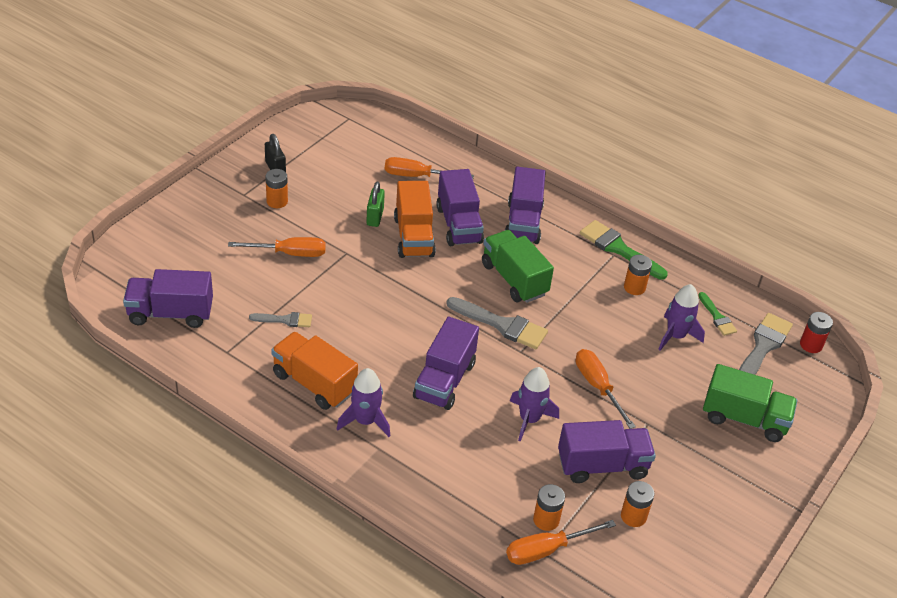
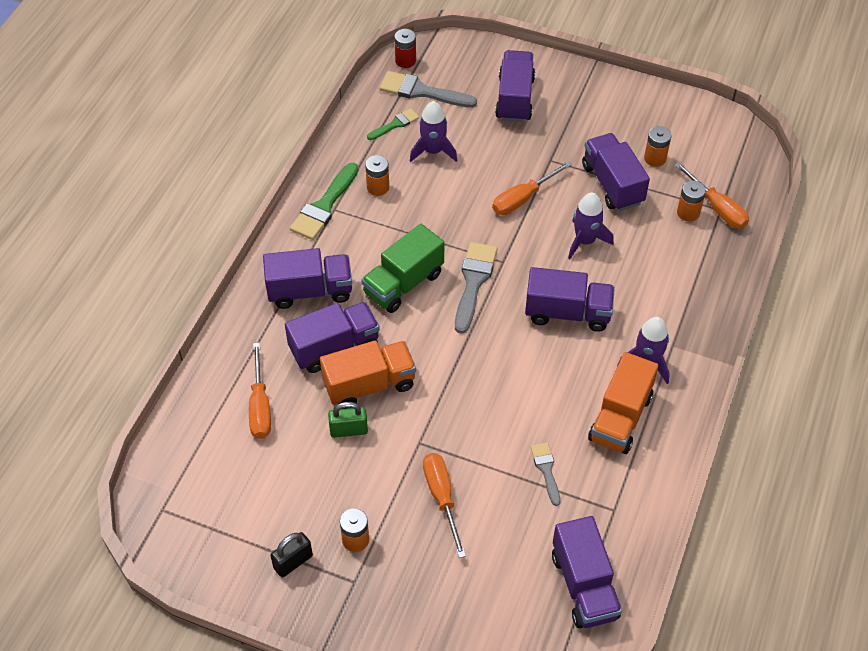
camera: 100 degrees left, 10 degrees up
(744, 418) = (515, 99): green truck -> purple truck

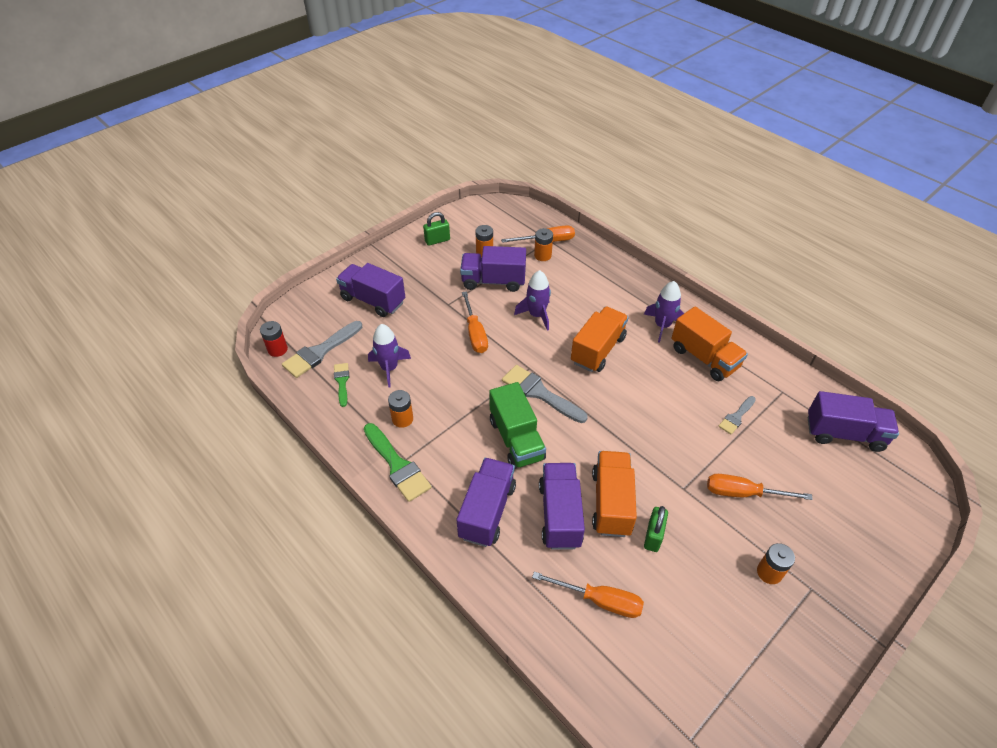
camera: 65 degrees left, 5 degrees down
(293, 562) = (781, 633): black padlock -> none
(546, 470) = (736, 417): grey brush -> grey brush turned 60 degrees counterclockwise
(567, 313) = (598, 350): purple truck -> orange truck
(643, 110) = (437, 240): none -> green padlock

